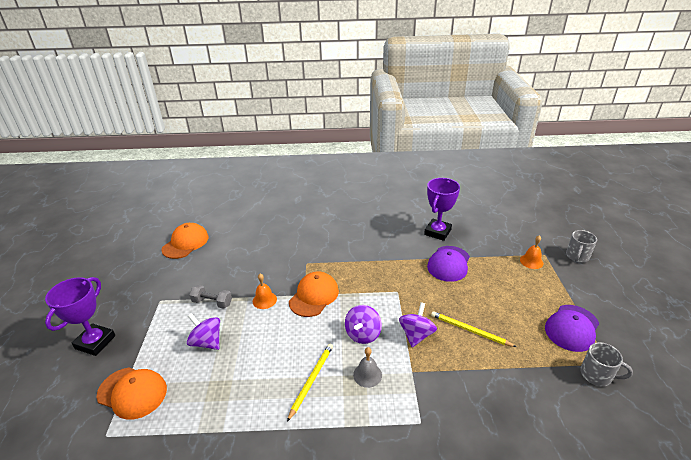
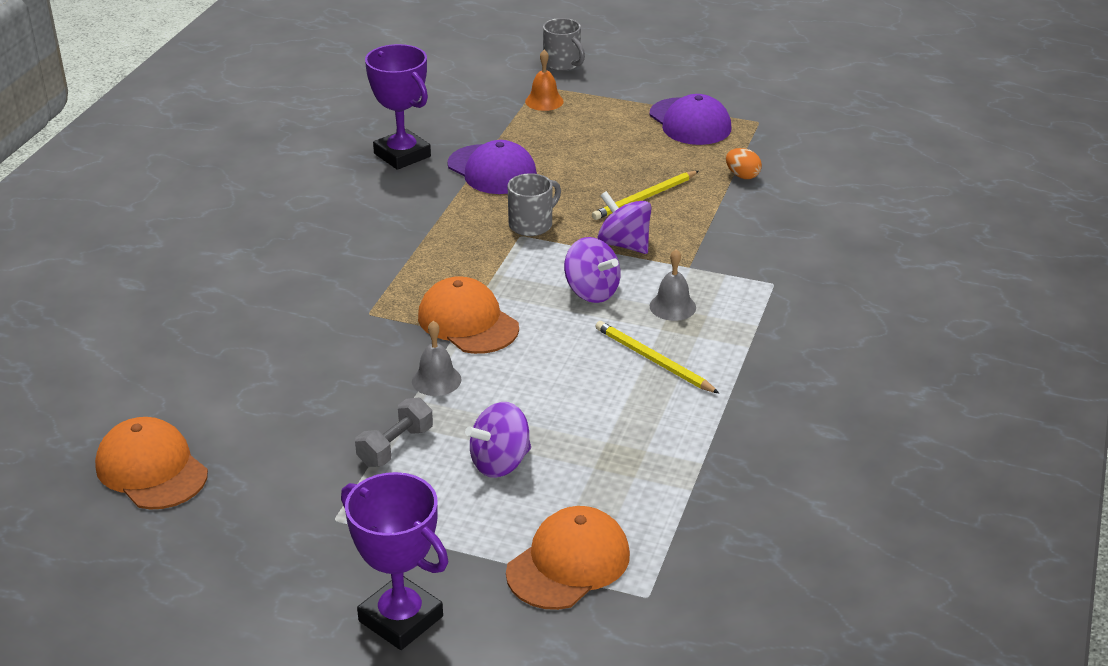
camera: 70 degrees left, 0 degrees up
(264, 300) = (436, 380): orange bell -> grey bell
(534, 372) = (742, 176): none -> orange egg
(597, 375) = (771, 136): grey mug -> grey mug (532, 224)

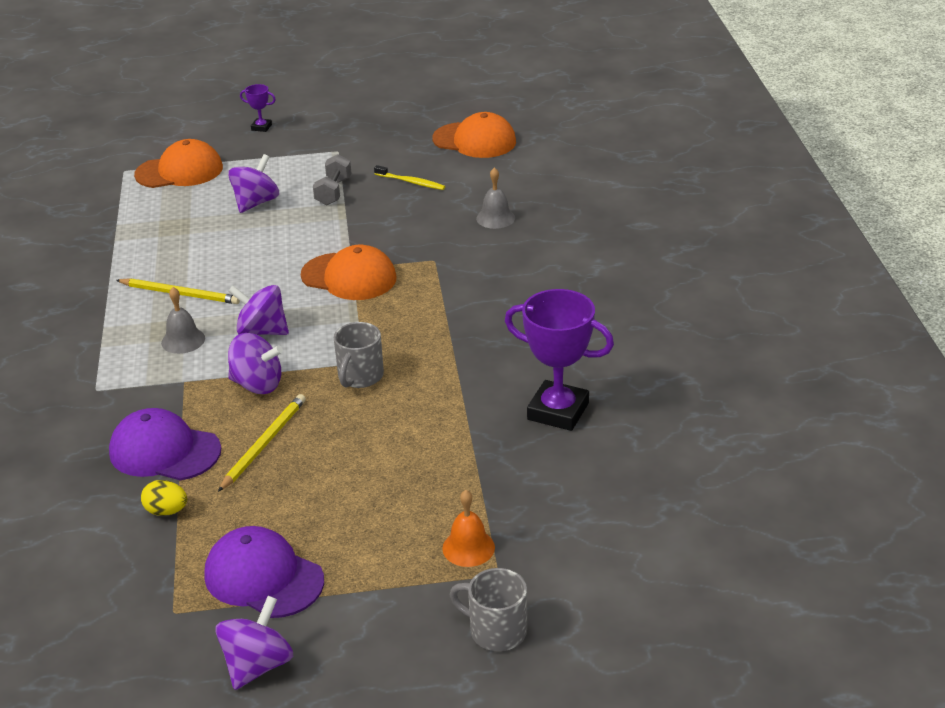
camera: 155 degrees right, 0 degrees up
(294, 427) = (411, 182): none -> yellow toothbrush
(401, 619) = (261, 127): purple trophy -> purple trophy, size x0.45
(436, 380) = (339, 233): grey bell -> grey bell (495, 218)
(492, 170) = (448, 424): purple cap -> purple cap (164, 451)
(569, 563) = (179, 171): orange cap -> orange cap turned 120 degrees counterclockwise
(715, 86) = (258, 665): none -> purple spinning top
(742, 176) = (166, 511): orange egg -> yellow egg

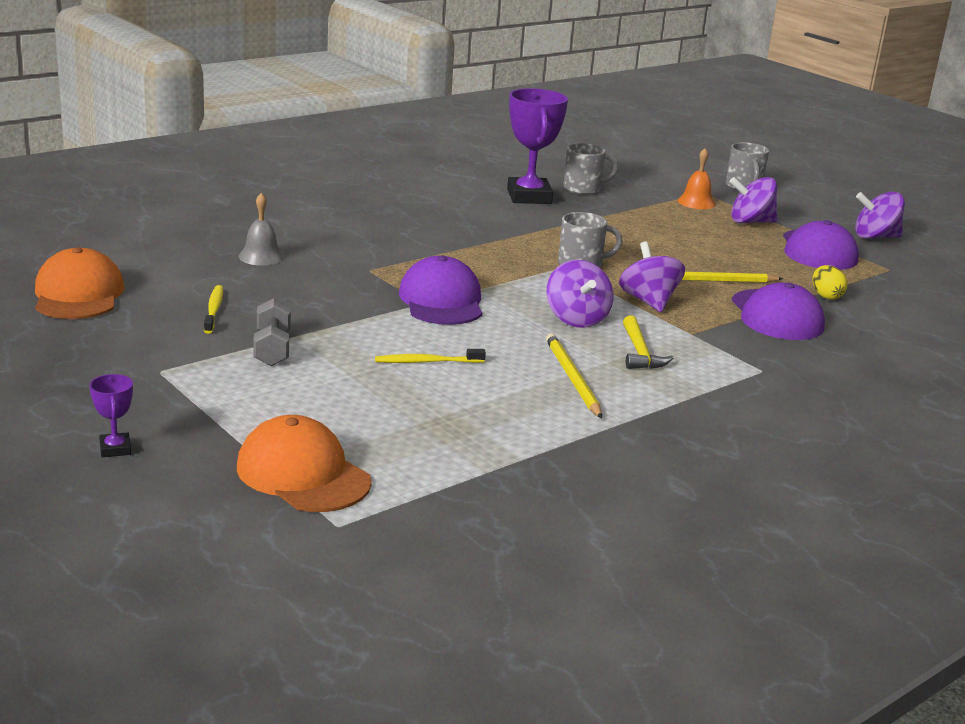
camera: 125 degrees left, 10 degrees down
(183, 340) = (639, 352): grey bell -> yellow hammer
(256, 203) = (341, 390): purple spinning top -> purple spinning top (750, 222)
(261, 242) = (426, 362): none -> yellow toothbrush
(333, 191) = (272, 349): grey dumbbell -> grey dumbbell turned 75 degrees counterclockwise
(349, 277) = (442, 301): orange cap -> purple cap
(563, 466) = (583, 189): none -> grey mug

